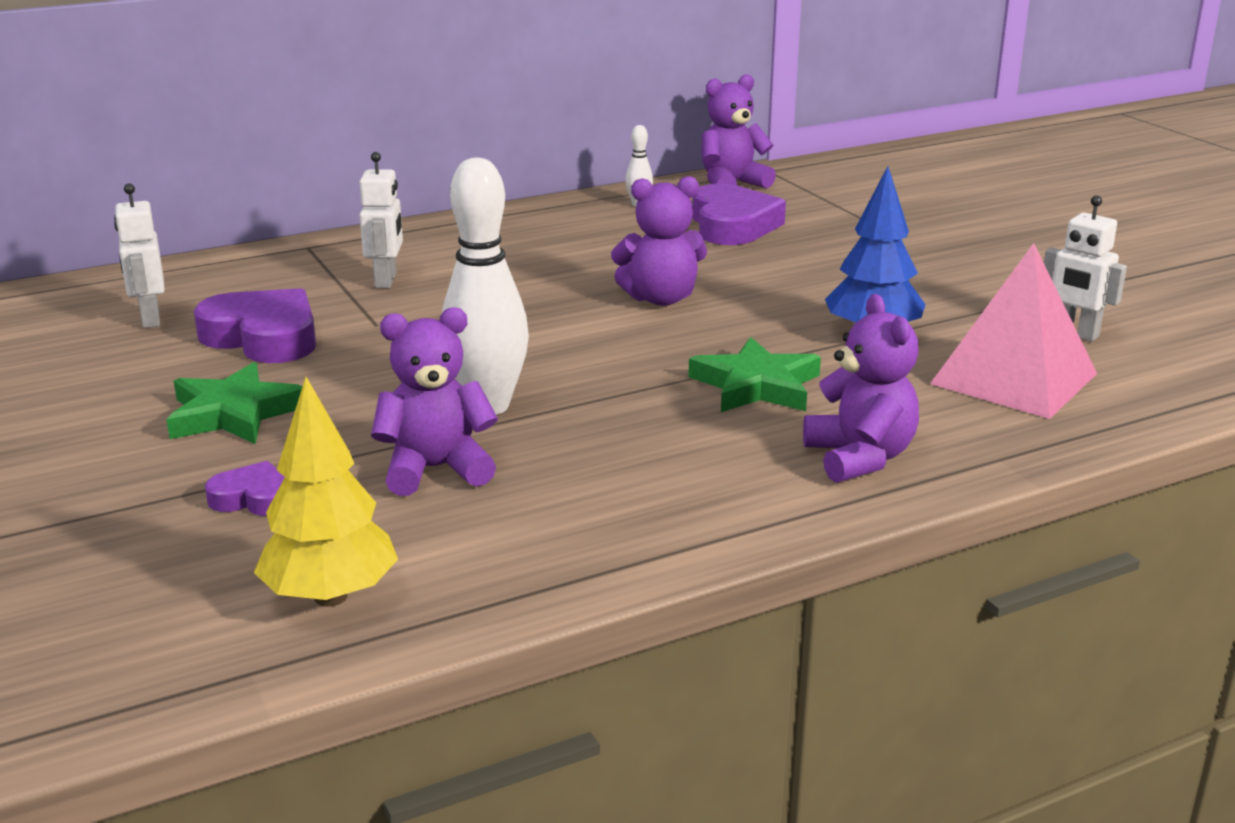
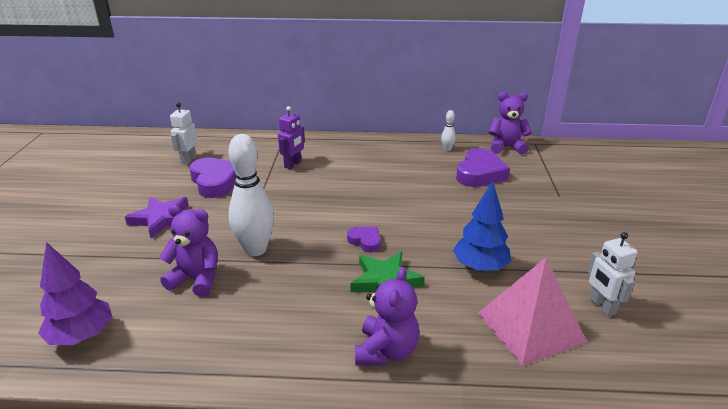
camera: 30 degrees right, 5 degrees up
(234, 413) = (161, 219): green star -> purple star
(253, 498) = (118, 268): purple heart -> purple heart (365, 241)
(331, 597) = (82, 336): yellow tree -> purple tree
(386, 280) = (293, 164): white robot -> purple robot
(660, 299) = (397, 210): purple teddy bear -> none

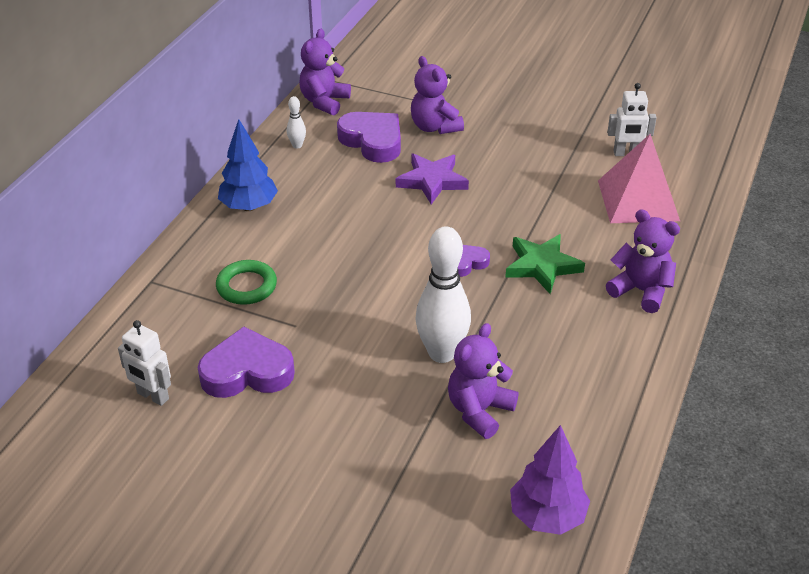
camera: 70 degrees left, 10 degrees up
(161, 219) = (323, 436): purple star -> purple star (432, 181)
(293, 164) = (246, 286): purple robot -> green ring
(480, 267) = (546, 200): blue tree -> blue tree (249, 207)
(525, 194) = (435, 127): none -> purple teddy bear

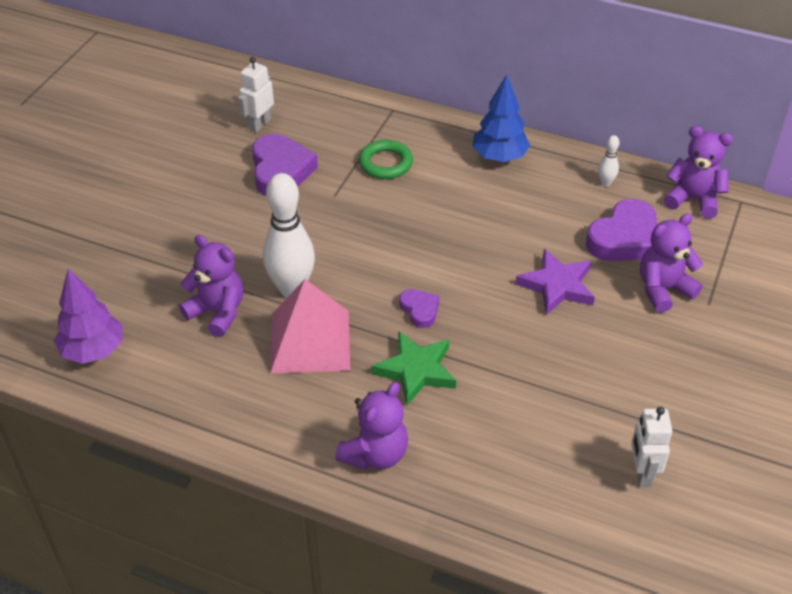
camera: 90 degrees right, 5 degrees up
(638, 200) = (542, 473): pink pyramid -> pink pyramid (310, 341)

